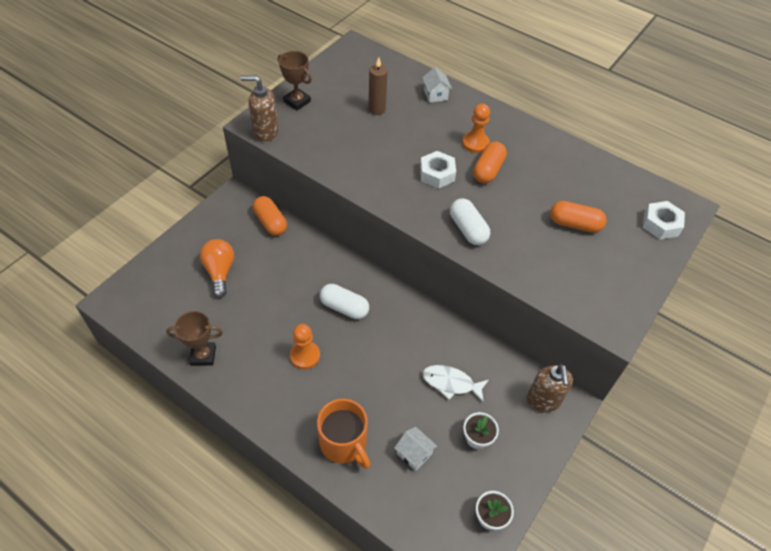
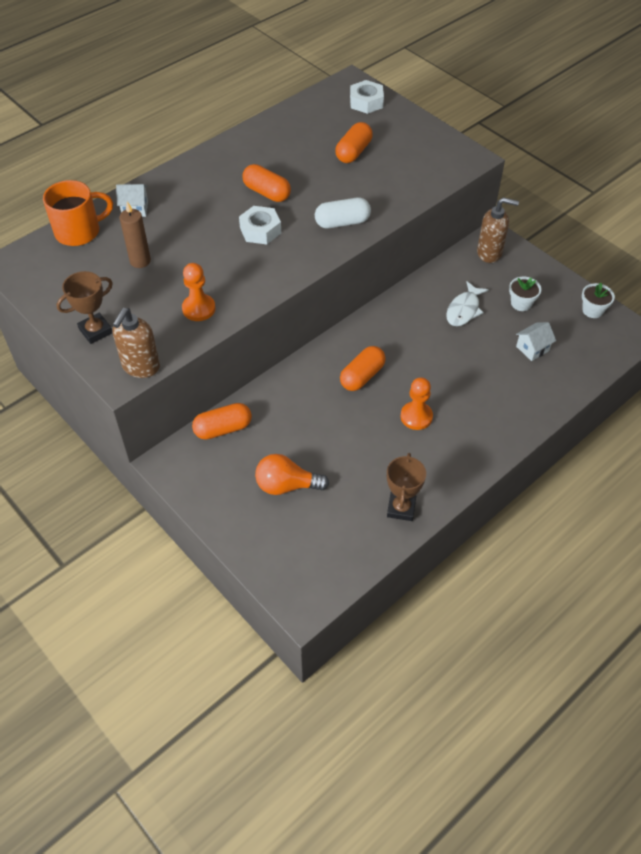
camera: 75 degrees left, 0 degrees up
(344, 308) = (362, 376): white capsule -> orange capsule
(344, 443) = (517, 398): orange mug -> orange mug (79, 231)
(475, 143) = (224, 193): orange pawn -> orange pawn (199, 309)

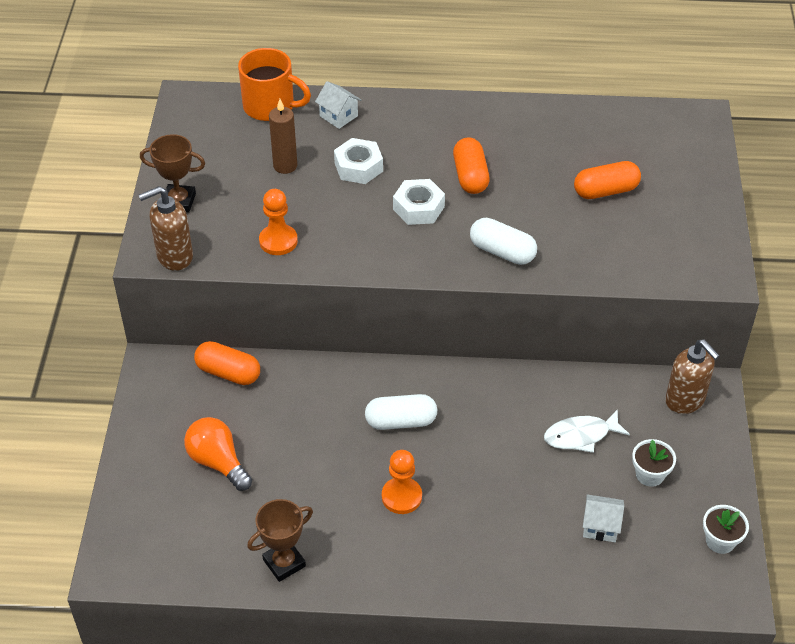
camera: 45 degrees right, 5 degrees down
(362, 376) = (401, 421): orange capsule -> white capsule
(366, 102) = (688, 148): white nut -> white nut (358, 167)

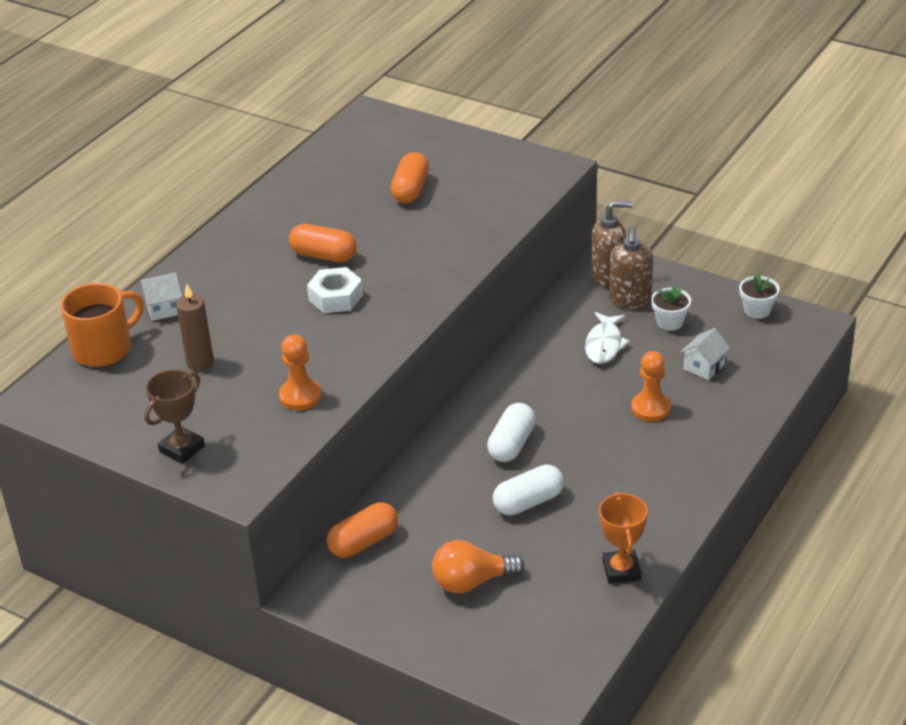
camera: 60 degrees left, 10 degrees down
(174, 256) = (259, 472): brown soap dispenser -> brown soap dispenser (630, 300)
(284, 563) = (621, 570): brown trophy -> orange trophy
(358, 167) = (247, 317): white nut -> none
(401, 497) = (597, 471): orange pawn -> orange pawn (651, 408)
(502, 252) = (432, 267): white capsule -> white capsule (528, 502)

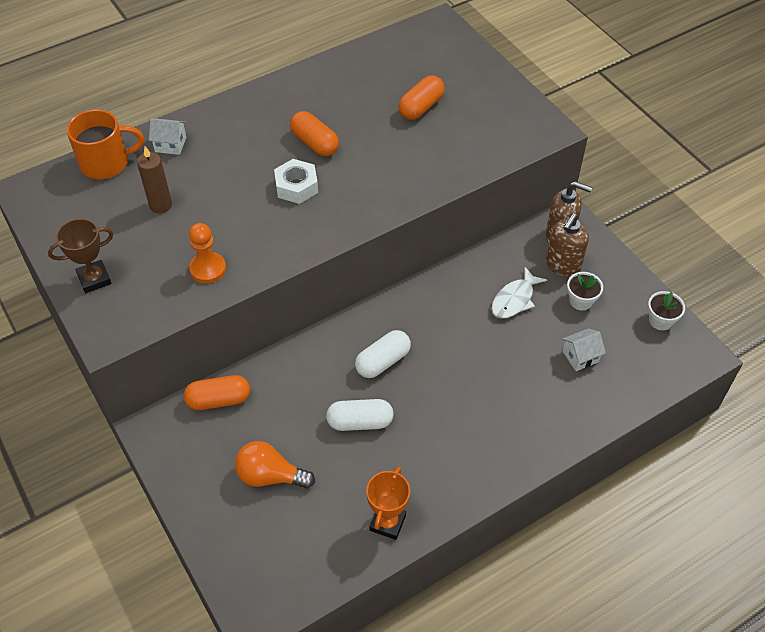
camera: 25 degrees right, 15 degrees up
(651, 408) = (511, 377): orange pawn -> none

